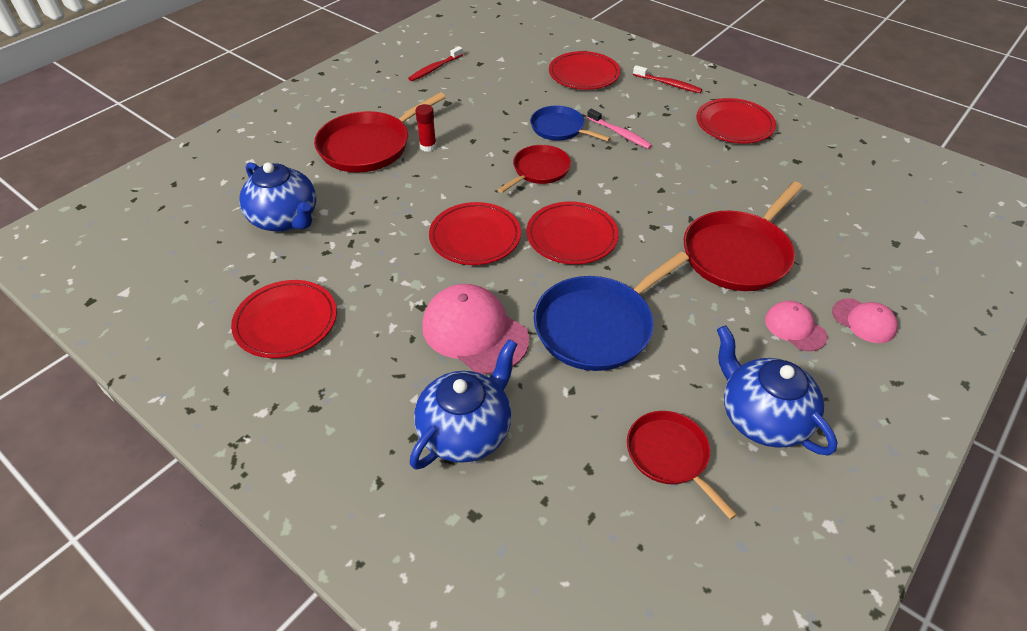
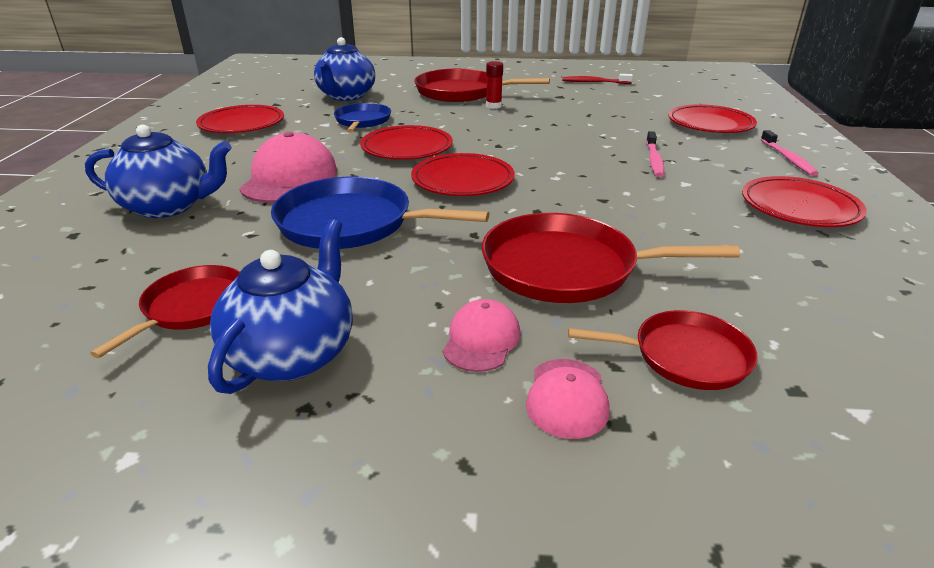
camera: 55 degrees right, 15 degrees down
(539, 170) = (533, 145): red pan -> red pan (684, 356)
(560, 128) = (608, 137): blue pan -> blue pan (362, 121)
(668, 84) = (788, 158): red toothbrush -> pink toothbrush

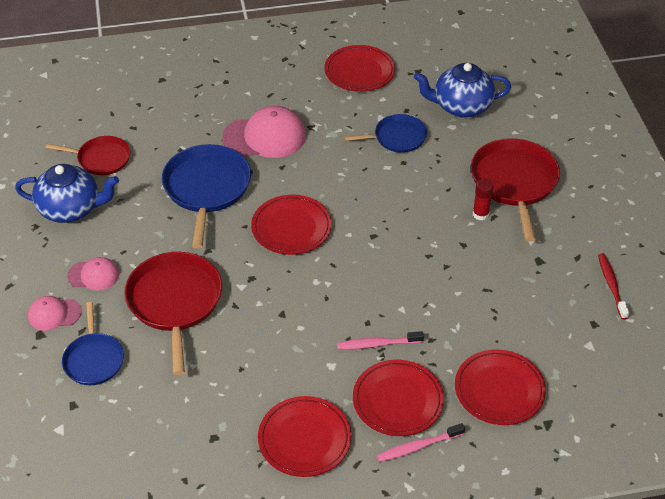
camera: 75 degrees right, 15 degrees up
(169, 206) = (206, 99): blue teapot -> none
(407, 148) = (345, 181): red plate -> red plate (397, 401)
(684, 356) = (94, 359): red pan -> blue pan

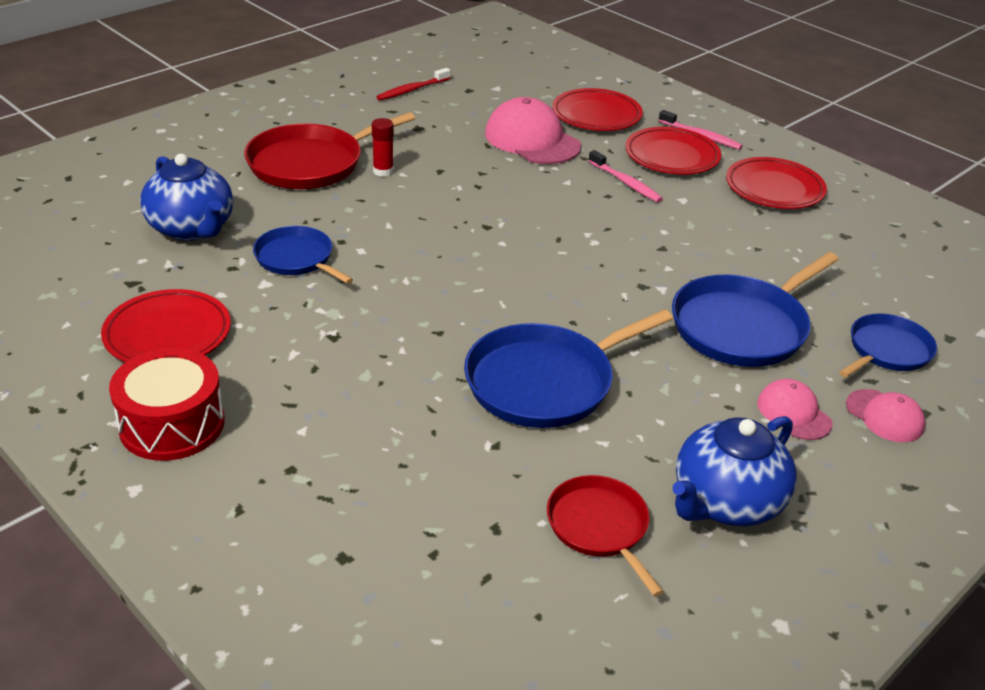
camera: 125 degrees left, 10 degrees down
(71, 209) = (726, 502): blue teapot -> blue teapot turned 105 degrees counterclockwise
(175, 302) = (743, 326): red pan -> blue pan
(265, 137) = (392, 370): pink cap -> pink cap (532, 140)
(287, 56) = (172, 424): none -> red drum
(291, 228) = (537, 285): red plate -> none

